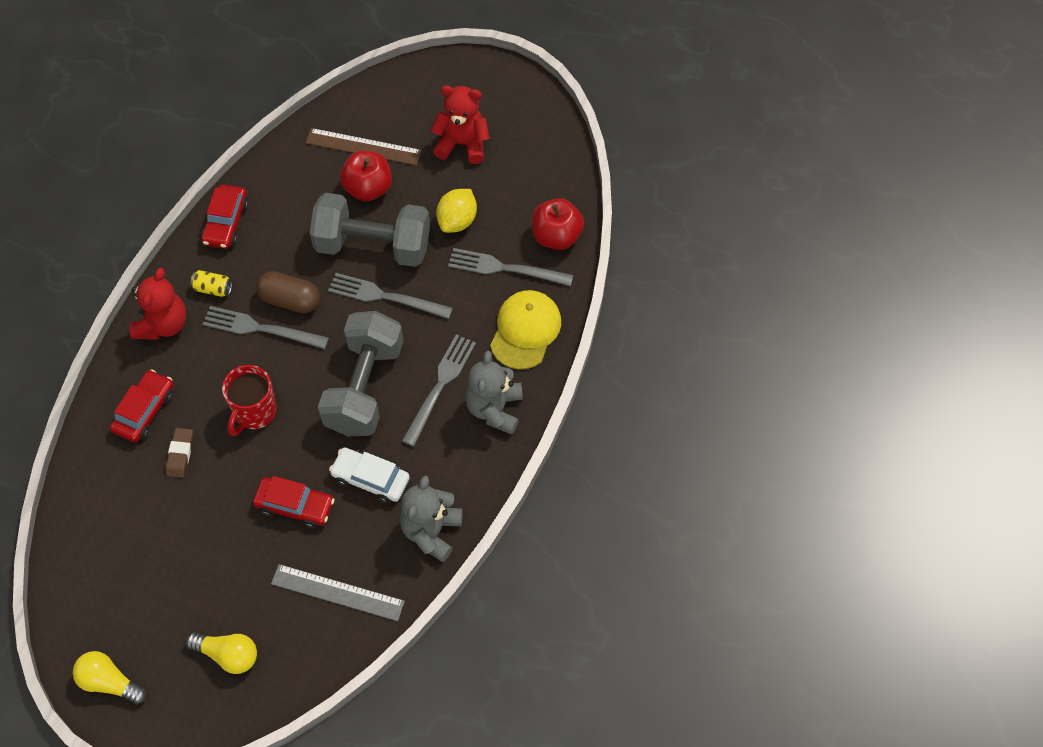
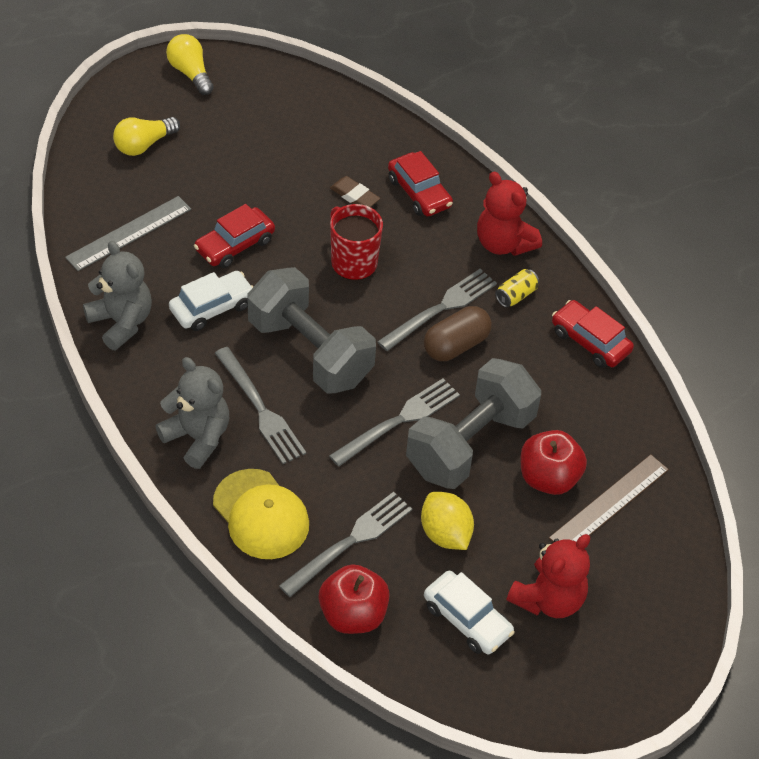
camera: 120 degrees right, 10 degrees down
(109, 682) = (190, 73): yellow light bulb -> yellow light bulb turned 90 degrees counterclockwise
(510, 176) = (467, 619): none -> white car

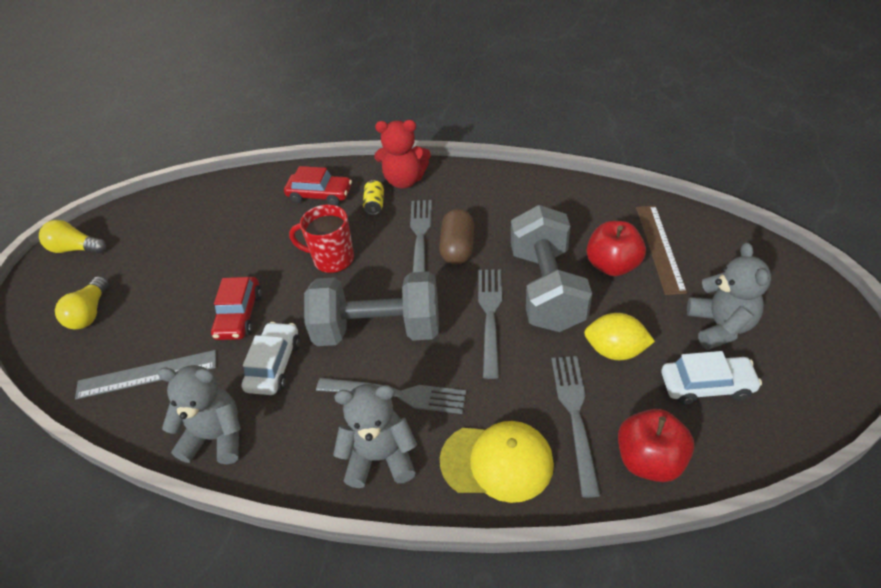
camera: 40 degrees left, 5 degrees down
(129, 233) = (147, 374): grey ruler -> grey ruler turned 75 degrees clockwise
(354, 196) = (283, 226): brown eraser -> none
(516, 295) = (450, 197): yellow can -> yellow can (374, 204)
(548, 599) = (720, 326): red teddy bear -> grey teddy bear
(590, 341) = (520, 185): red car -> none

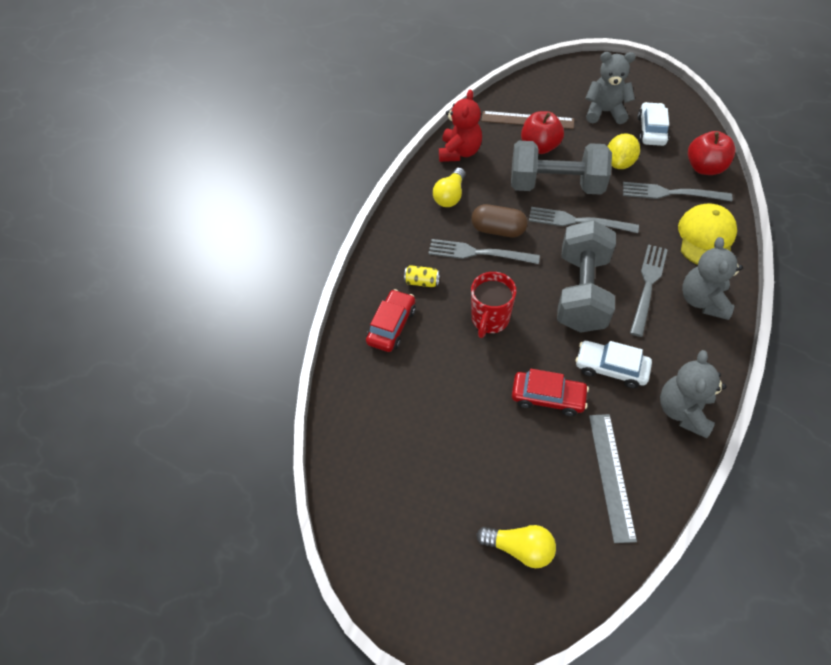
camera: 80 degrees left, 10 degrees up
(75, 249) = (404, 586): yellow light bulb -> yellow light bulb (450, 196)
(404, 180) = (394, 256): red teddy bear -> red teddy bear (459, 152)

